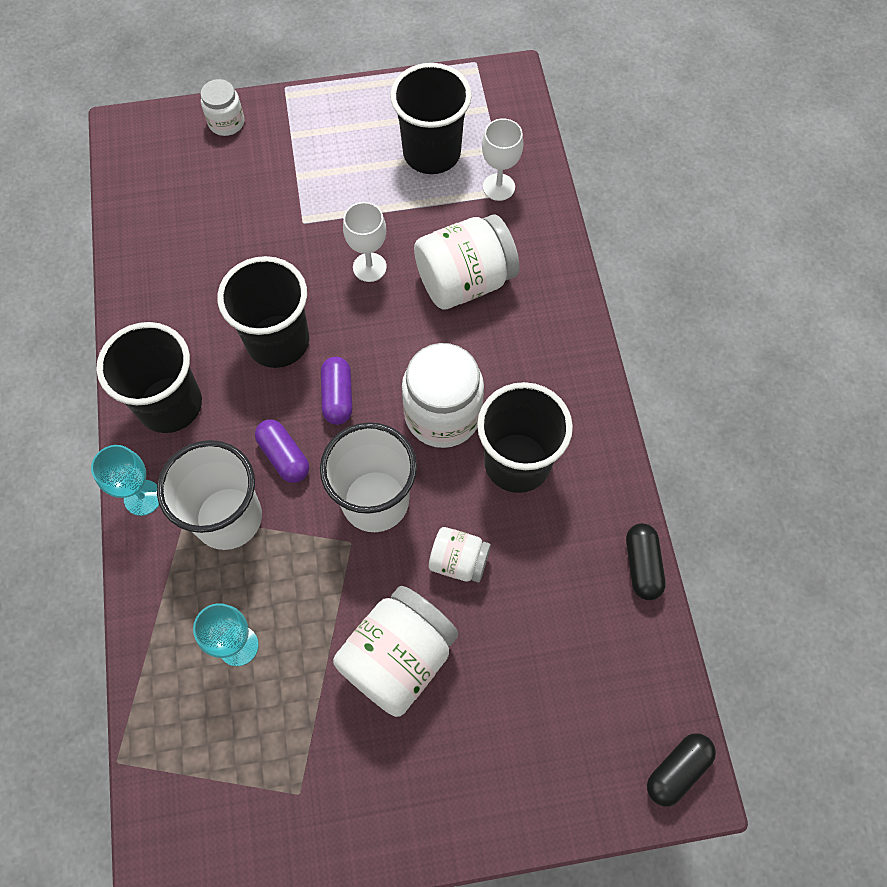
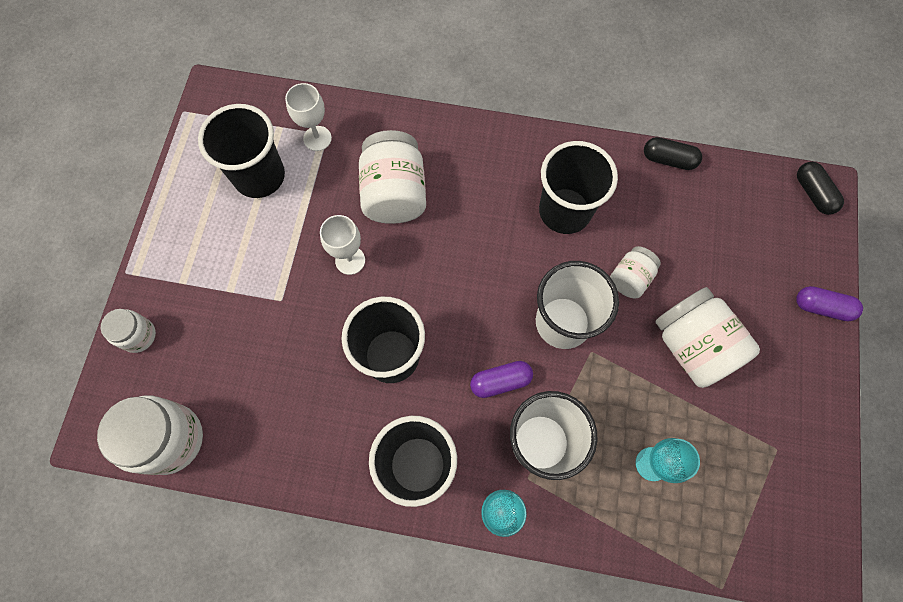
camera: 70 degrees left, 5 degrees up
(337, 396) = (461, 323): purple capsule -> purple capsule (821, 307)
(442, 414) = (506, 249): white jar -> white jar (170, 439)

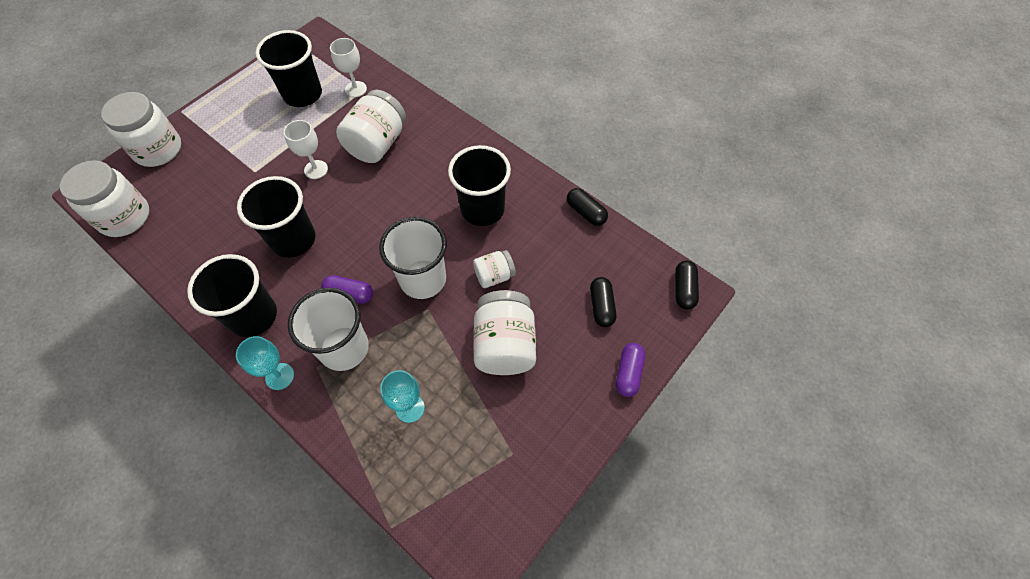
camera: 30 degrees right, 10 degrees down
(138, 335) = (158, 149): white jar -> white jar, size x1.82
(752, 253) = (601, 306): none -> black capsule
(821, 307) = (628, 373): purple capsule -> purple capsule turned 60 degrees clockwise

